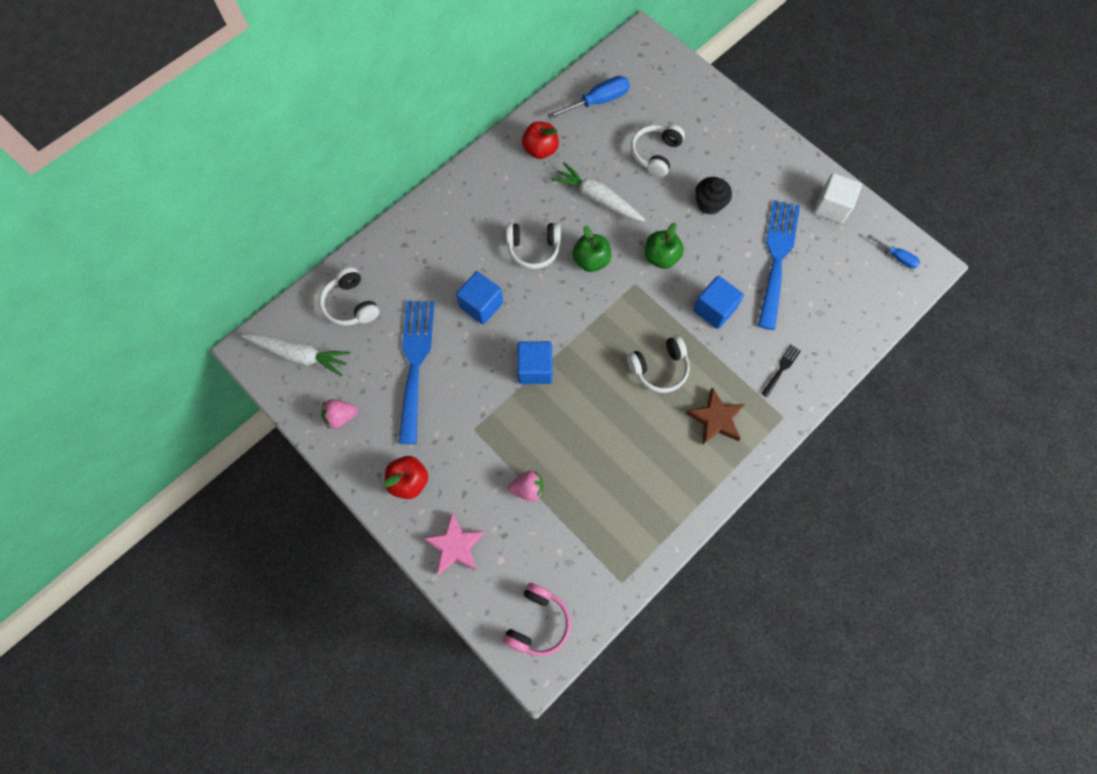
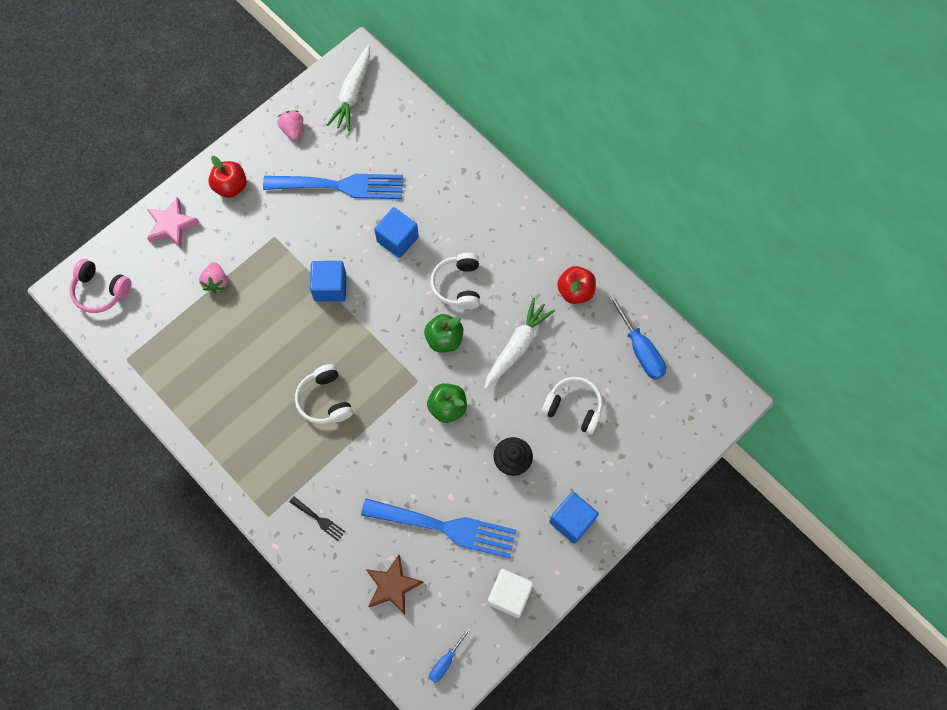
camera: 90 degrees right, 0 degrees up
(351, 304) = (401, 130): white headphones -> none
(714, 309) = (387, 457): blue cube -> blue cube (572, 520)
(715, 419) = (270, 450): brown star -> brown star (392, 586)

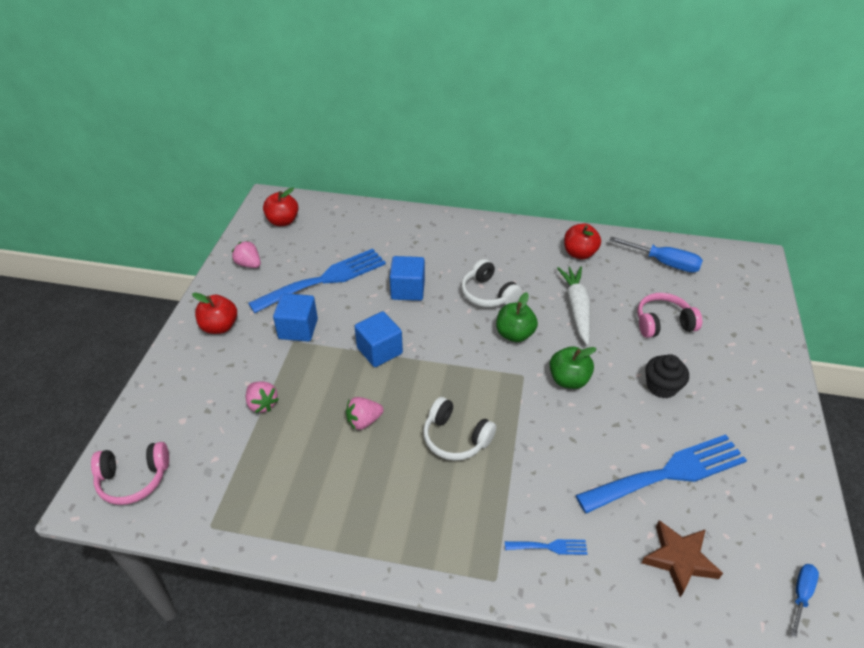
camera: 35 degrees left, 25 degrees down
(172, 225) = (178, 383): pink star -> none
(274, 343) = (364, 421): none -> pink strawberry
(319, 519) = (550, 547): black fork -> blue fork
(352, 93) = (283, 221): white carrot -> red apple
(446, 661) = (801, 595): blue screwdriver -> blue screwdriver turned 150 degrees counterclockwise
(509, 595) = (781, 492): white cube -> none
(572, 520) = (755, 400): blue cube -> blue cube (298, 329)
(573, 408) = (663, 323): white headphones -> pink headphones

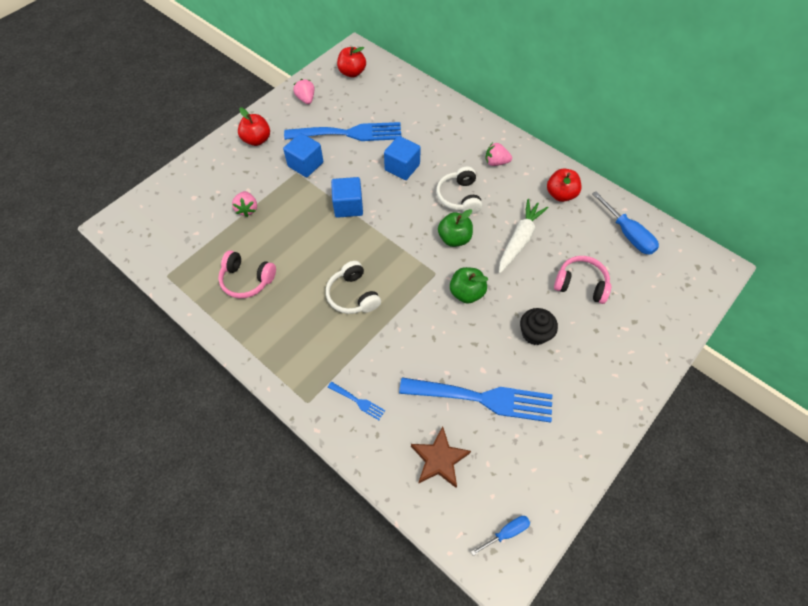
camera: 30 degrees right, 15 degrees up
(134, 479) = (144, 223): pink headphones -> pink headphones (247, 280)
(364, 421) = (302, 253): pink strawberry -> pink strawberry (496, 162)

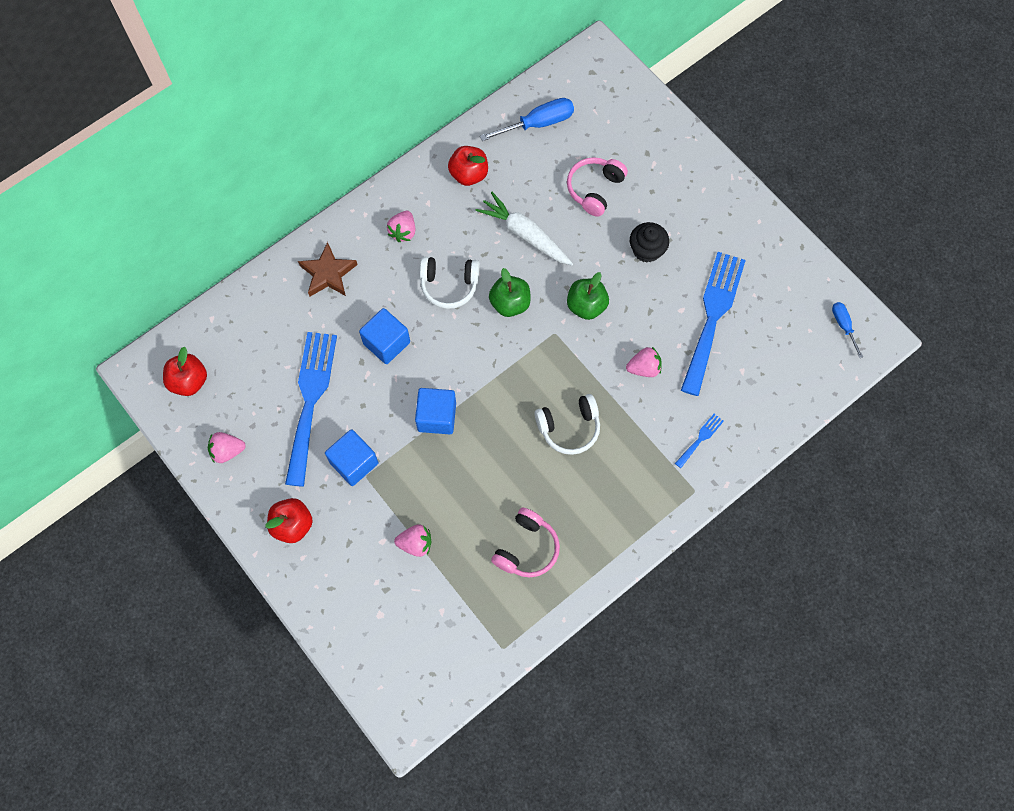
camera: 80 degrees left, 10 degrees up
(418, 345) = (644, 368): none -> pink strawberry
(439, 459) = (770, 370): brown star -> brown star (328, 273)

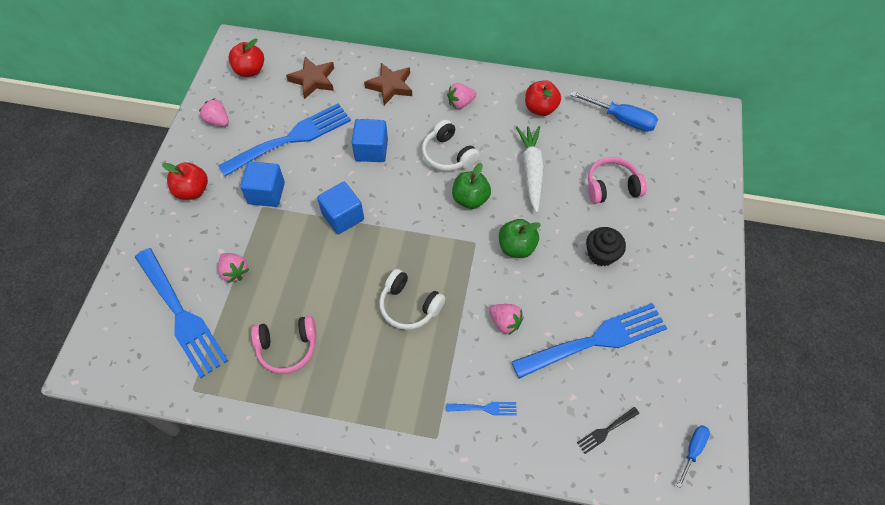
camera: 50 degrees right, 10 degrees down
(256, 333) = (313, 80): none -> brown star
(423, 615) = (181, 316): none -> blue fork
(784, 370) = (605, 431): none -> black fork

